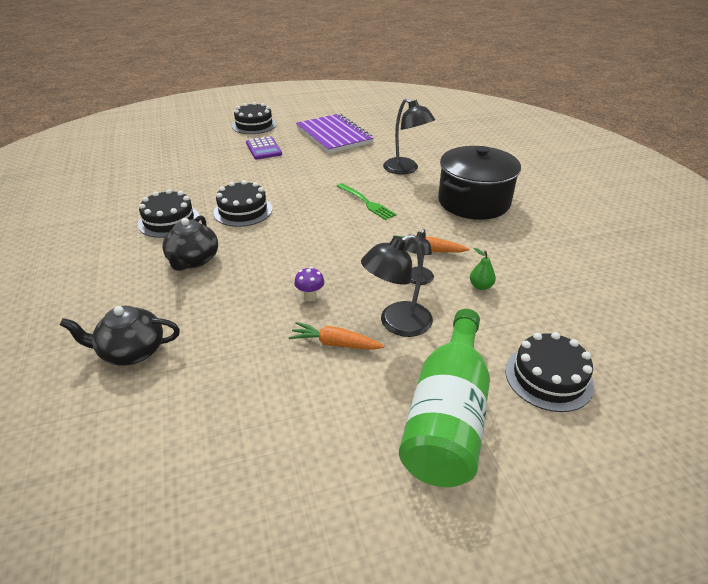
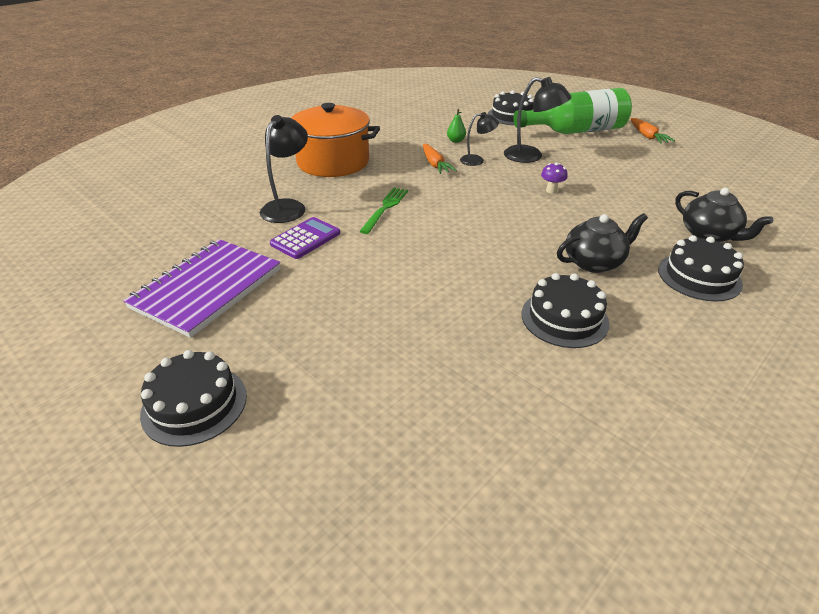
camera: 120 degrees left, 0 degrees up
(243, 211) = (482, 274): black cake -> black cake (699, 276)
(263, 149) = (300, 338): purple calculator -> purple calculator (305, 239)
(335, 343) = (578, 169): orange carrot -> orange carrot (647, 136)
(474, 202) = (333, 162): black pot -> orange pot

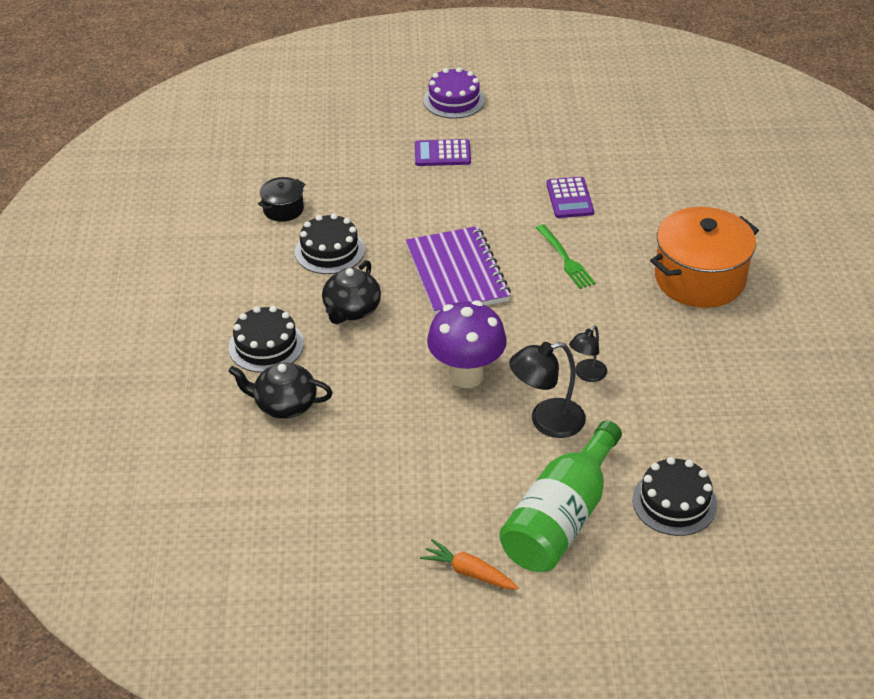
camera: 135 degrees right, 5 degrees up
(194, 404) = (454, 100): black cake -> purple cake
(207, 288) = (558, 136): purple notebook -> purple notebook (457, 273)
(288, 207) = (634, 212): black lamp -> none
(323, 343) = (442, 154): none -> purple calculator
(435, 164) = (613, 340): orange carrot -> none
(456, 141) = (653, 394): green pear -> none
(551, 190) = (466, 376): purple mushroom -> purple mushroom, size x2.47
(573, 396) = (283, 209): none -> black pot

